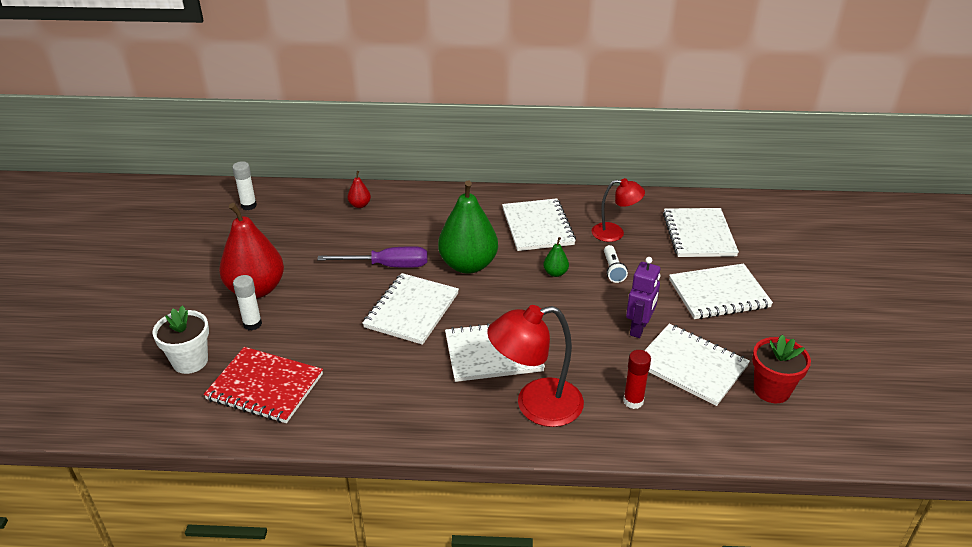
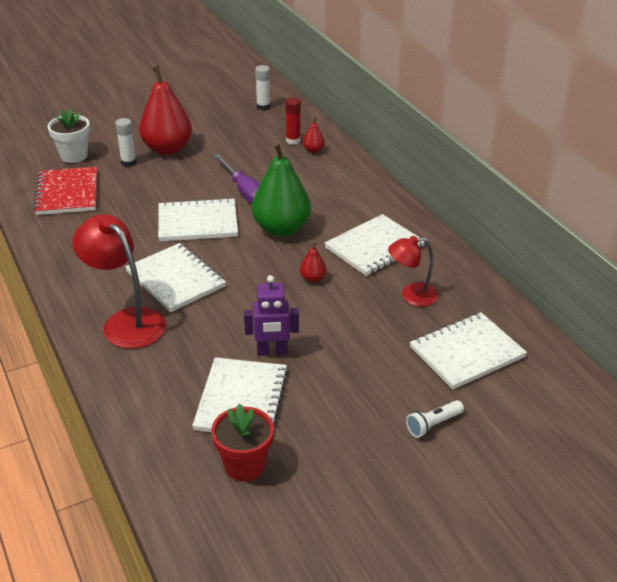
camera: 60 degrees right, 0 degrees up
(555, 273) = (312, 279): green pear -> red pear
(613, 270) = (349, 311): white flashlight -> white flashlight (433, 425)
(615, 233) = (411, 295): red lamp -> red lamp turned 105 degrees clockwise
(633, 401) = (167, 375): red glue stick -> red glue stick (293, 141)
(719, 294) = (373, 392): white notebook -> none

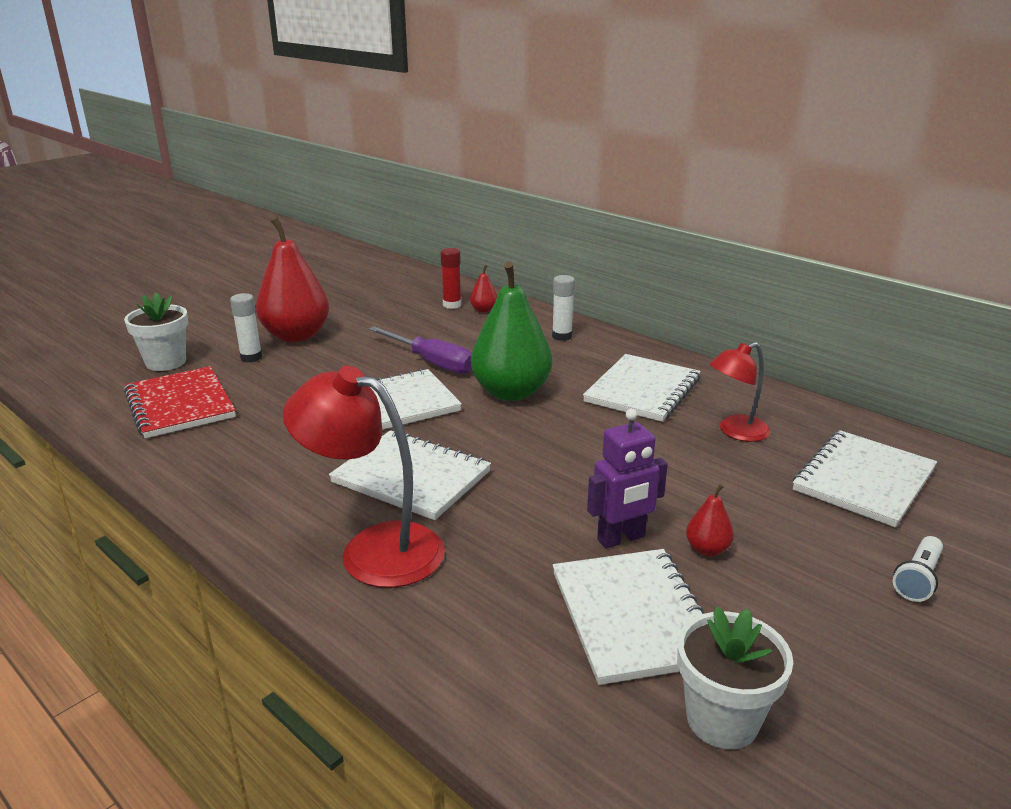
camera: 20 degrees left, 10 degrees down
(244, 465) = (722, 719): red flower pot -> white flower pot
(263, 107) = (390, 280): white glue stick -> white glue stick (562, 336)
(312, 279) = (598, 438): red pear -> red pear (707, 549)

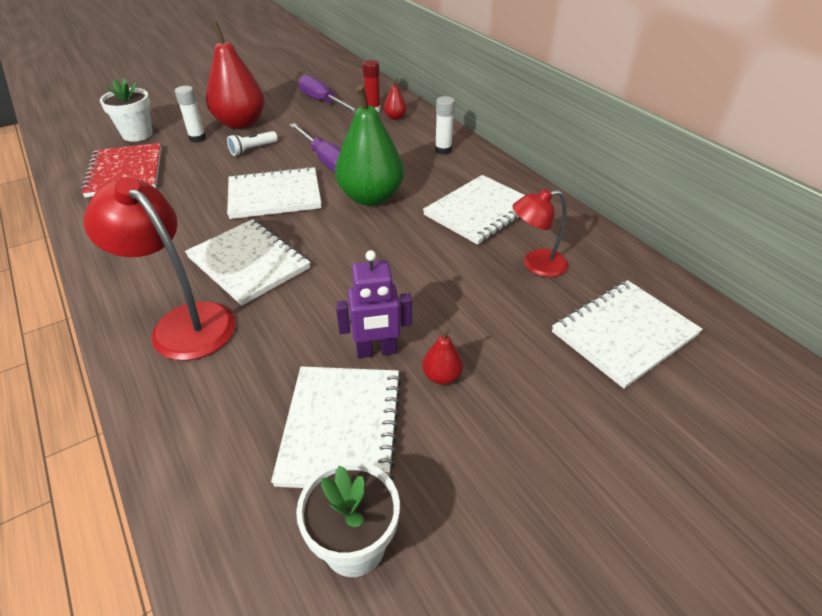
camera: 15 degrees right, 15 degrees up
(385, 303) = (323, 102): none -> purple screwdriver
(918, 579) = (614, 446): white flashlight -> white flashlight (252, 149)

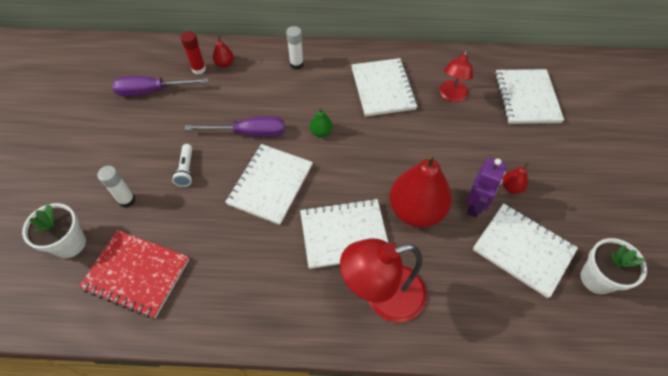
camera: 55 degrees left, 15 degrees up
(240, 123) = (131, 160): red pear -> red pear (416, 210)
(371, 197) = (321, 132): green pear -> green pear, size x0.42

